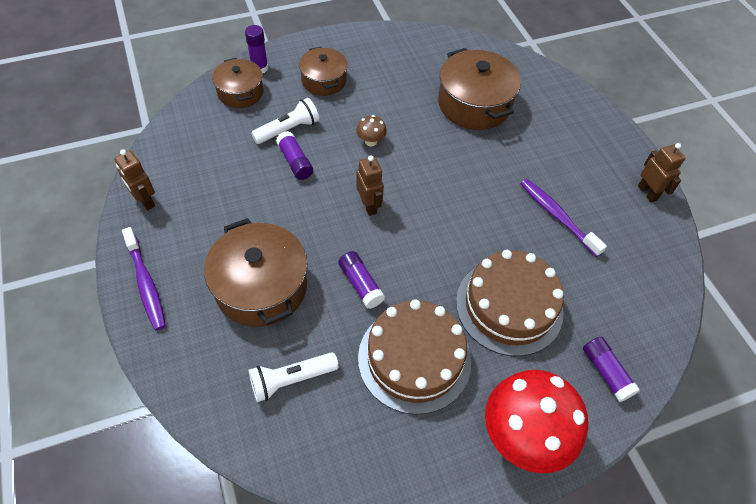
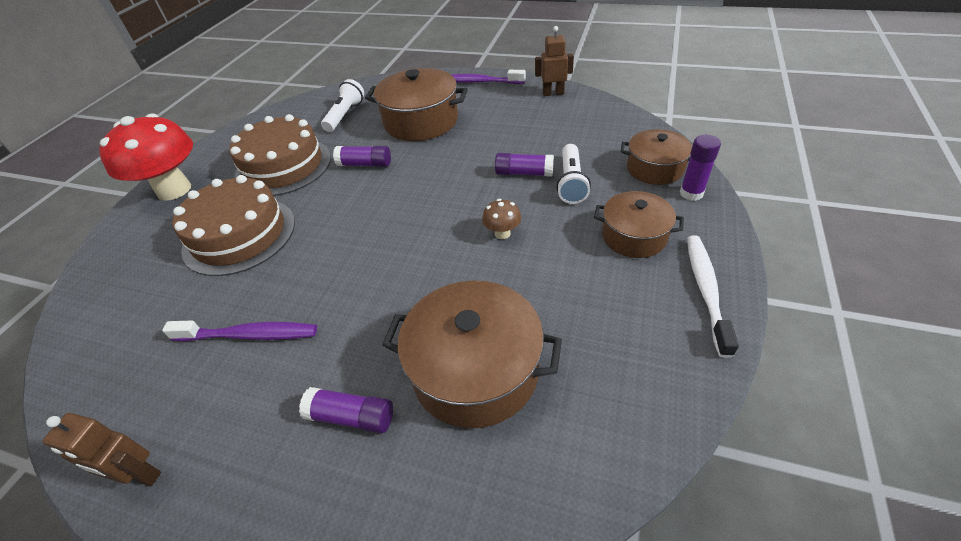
camera: 135 degrees right, 10 degrees down
(347, 43) = (706, 290): none -> white toothbrush
(369, 205) = (427, 198): brown robot -> none
(606, 372) = (123, 260): purple glue stick -> purple glue stick (351, 417)

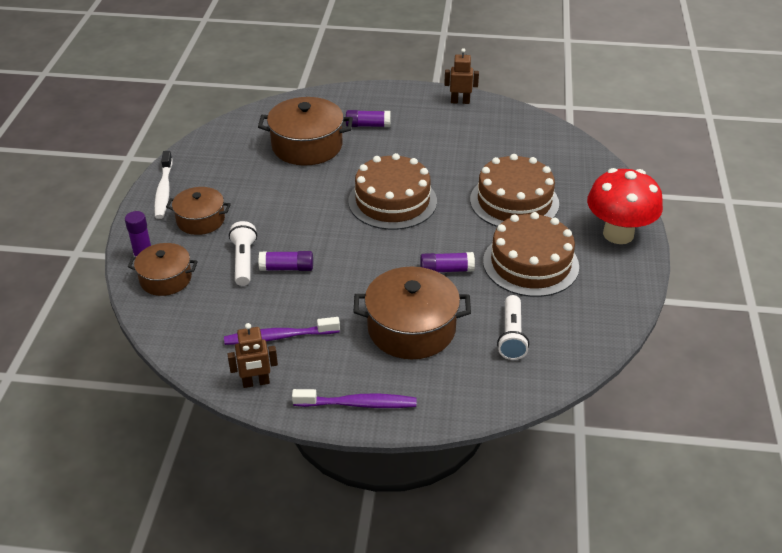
camera: 165 degrees right, 5 degrees down
(249, 335) = (451, 149): purple toothbrush -> purple toothbrush (279, 337)
(381, 246) = (392, 201): none -> brown cake
(502, 233) = (300, 216): brown mushroom -> none

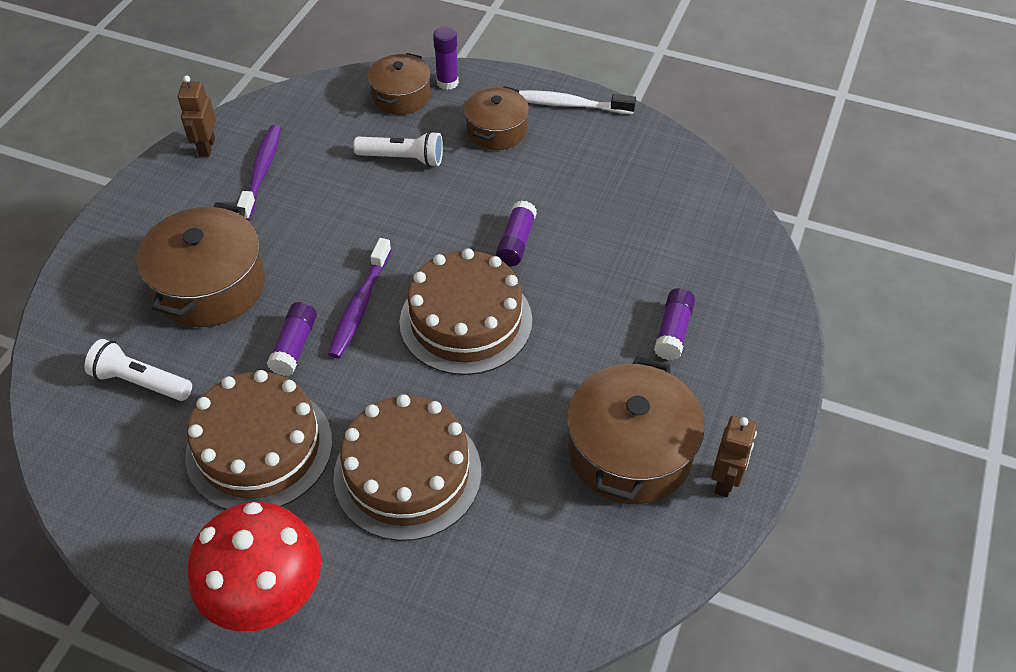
camera: 105 degrees right, 10 degrees up
(287, 268) = (372, 193): purple glue stick -> purple glue stick (516, 242)
(307, 146) = (633, 250): brown pot -> brown pot (630, 451)
(358, 404) = (128, 218): purple toothbrush -> purple toothbrush (359, 306)

